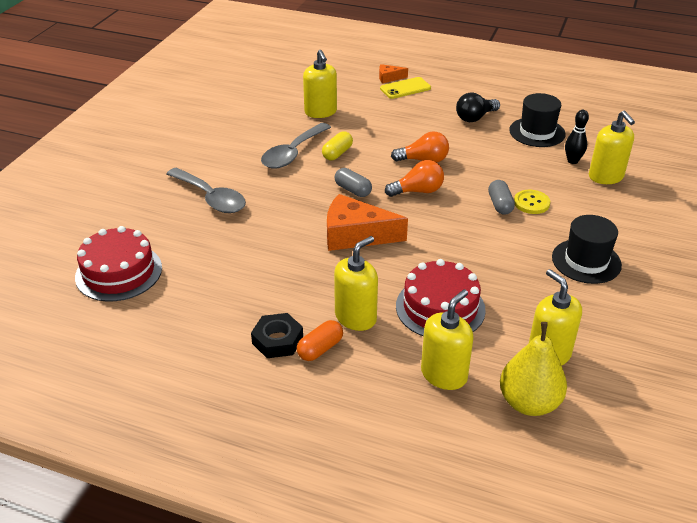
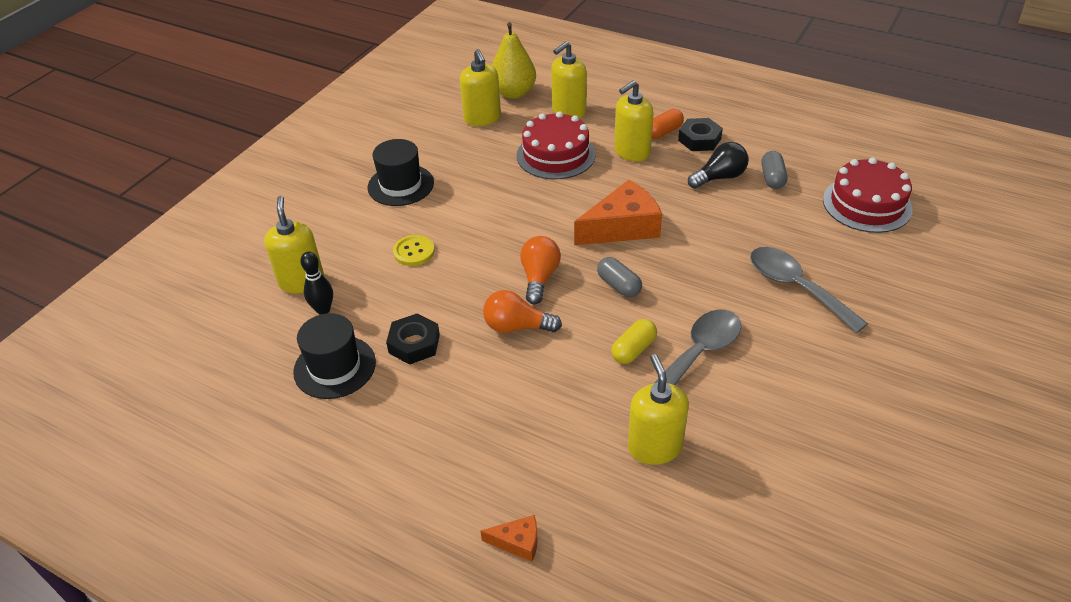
camera: 170 degrees left, 5 degrees up
(355, 235) = (622, 227): orange cheese -> orange cheese turned 45 degrees counterclockwise
(405, 88) = (496, 502): yellow phone -> none
(418, 191) = (539, 278): orange light bulb -> orange light bulb turned 105 degrees clockwise
(475, 117) = (408, 408): black light bulb -> black light bulb (719, 177)
(492, 147) = (414, 344): none -> black nut
(500, 205) = (450, 252): grey capsule -> grey capsule (772, 178)

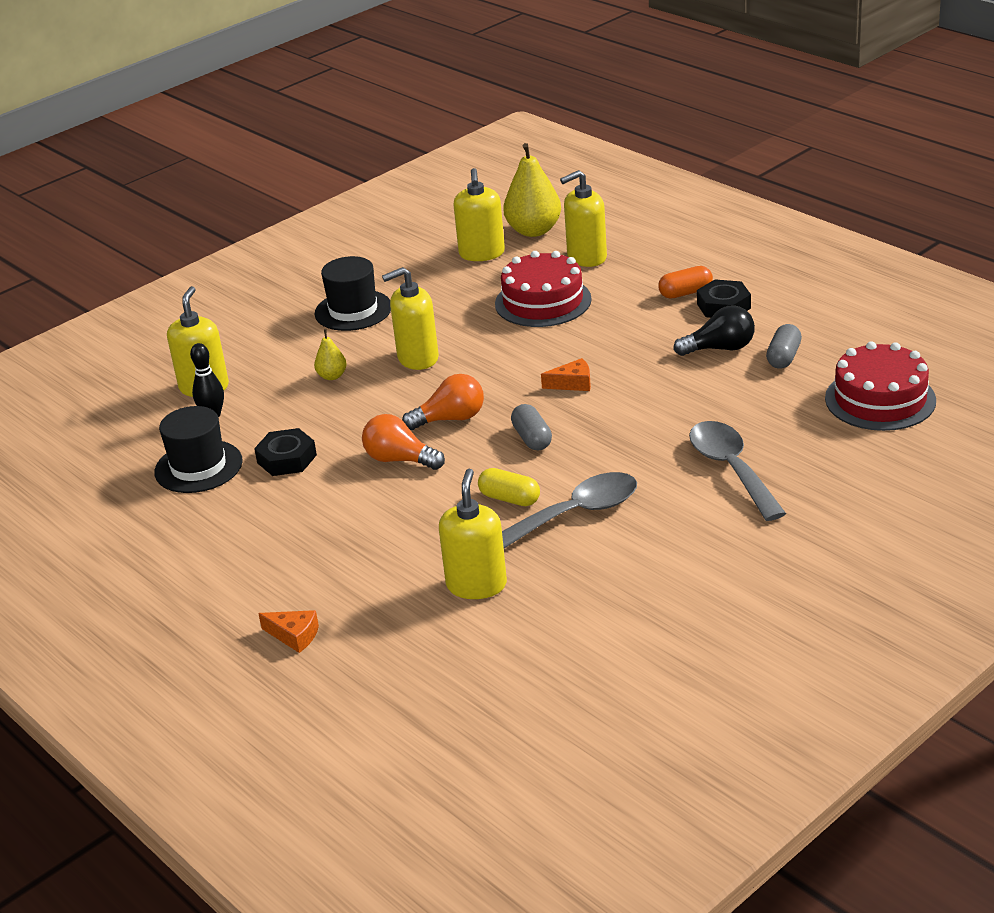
camera: 20 degrees right, 10 degrees down
(414, 252) = (332, 376): yellow button -> yellow pear
(539, 278) = (450, 419): orange light bulb -> orange light bulb turned 45 degrees clockwise
(622, 227) = (573, 383): orange cheese -> orange cheese, size x0.48
(631, 152) = (633, 309): yellow soap dispenser -> yellow soap dispenser (417, 358)
(633, 349) = (509, 498): yellow capsule -> yellow capsule turned 60 degrees clockwise

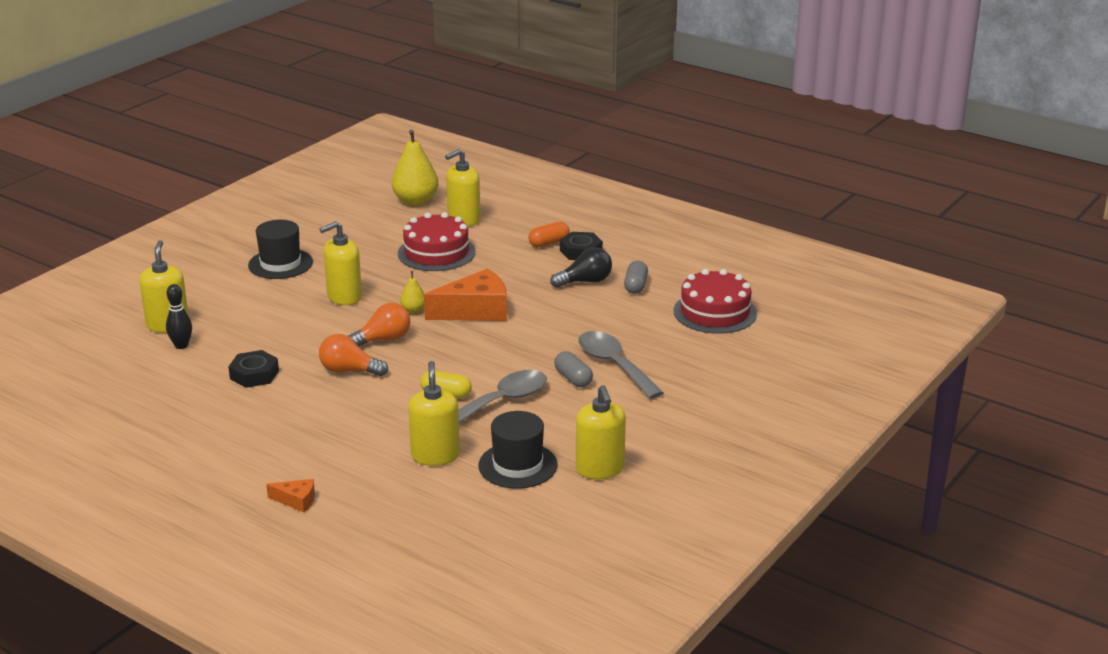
camera: 15 degrees left, 5 degrees down
(198, 467) = (180, 384): black hat -> black hat (518, 465)
(332, 376) = (276, 313): yellow pear -> yellow pear (414, 310)
(482, 253) = (377, 219): yellow soap dispenser -> yellow soap dispenser (600, 469)
(532, 438) = (453, 351): grey capsule -> grey capsule (573, 379)
(573, 383) = (475, 310): orange cheese -> orange cheese, size x2.10

